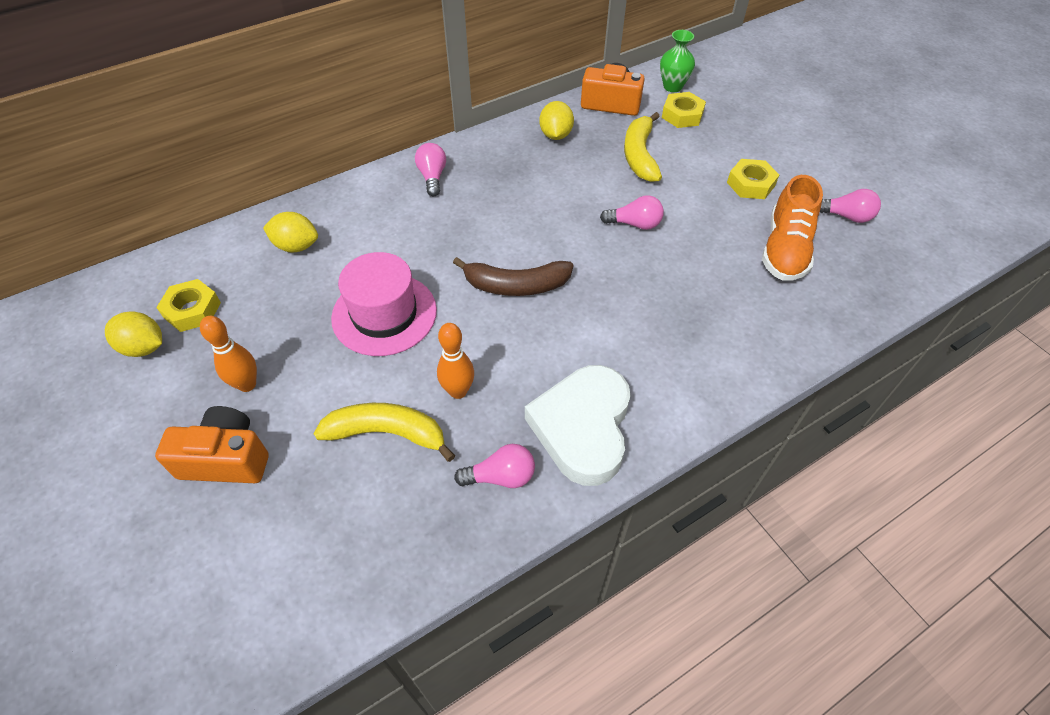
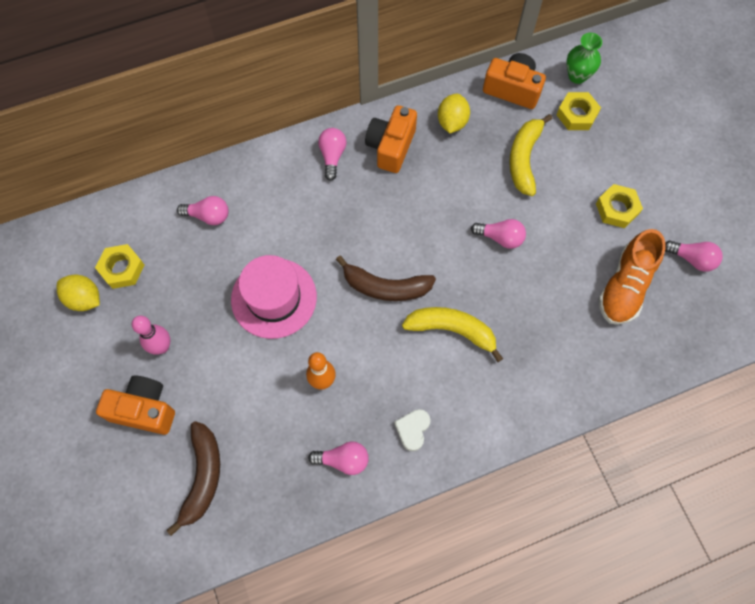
camera: 10 degrees right, 15 degrees up
(247, 384) = (162, 347): orange bowling pin -> pink bowling pin
(296, 246) = (208, 216): yellow lemon -> pink light bulb
(312, 528) = (202, 477): none -> brown banana
(387, 433) = (264, 408): yellow banana -> yellow banana (452, 330)
(495, 162) = (391, 147): none -> orange camera
(583, 427) = (412, 429): white heart -> white heart, size x0.43

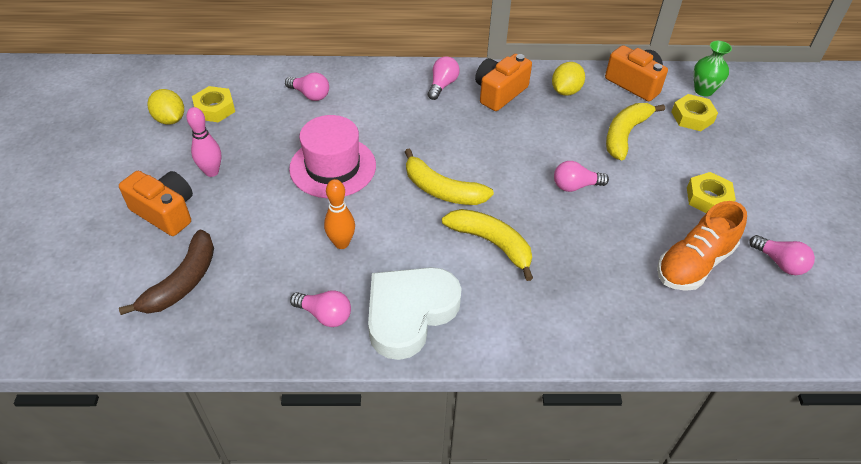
camera: 20 degrees right, 20 degrees down
(385, 287) = (442, 190): brown banana -> yellow banana
(412, 429) = (409, 313): white heart -> white heart, size x2.31
(500, 238) = (575, 186): pink light bulb -> pink light bulb turned 135 degrees clockwise

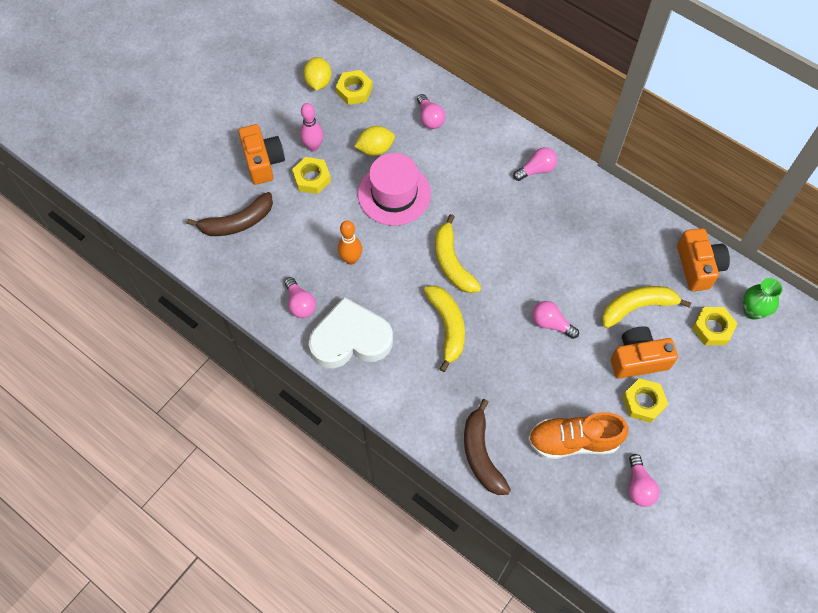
camera: 40 degrees right, 15 degrees up
(234, 198) = (312, 178): none -> yellow nut
(499, 93) = (575, 205): orange camera -> orange camera (638, 359)
(565, 91) = (630, 237): yellow lemon -> yellow lemon (375, 149)
(635, 330) = (481, 454): none -> brown banana

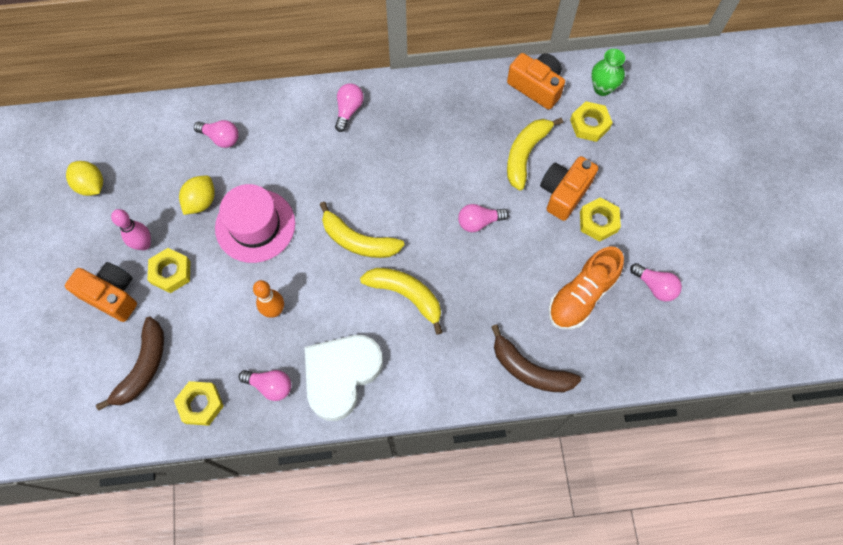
camera: 45 degrees left, 5 degrees up
(354, 91) = (131, 167): yellow nut -> yellow nut (201, 404)

